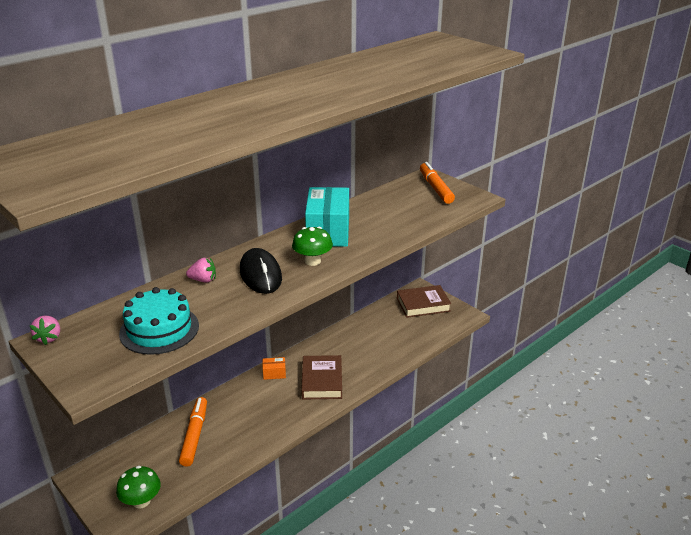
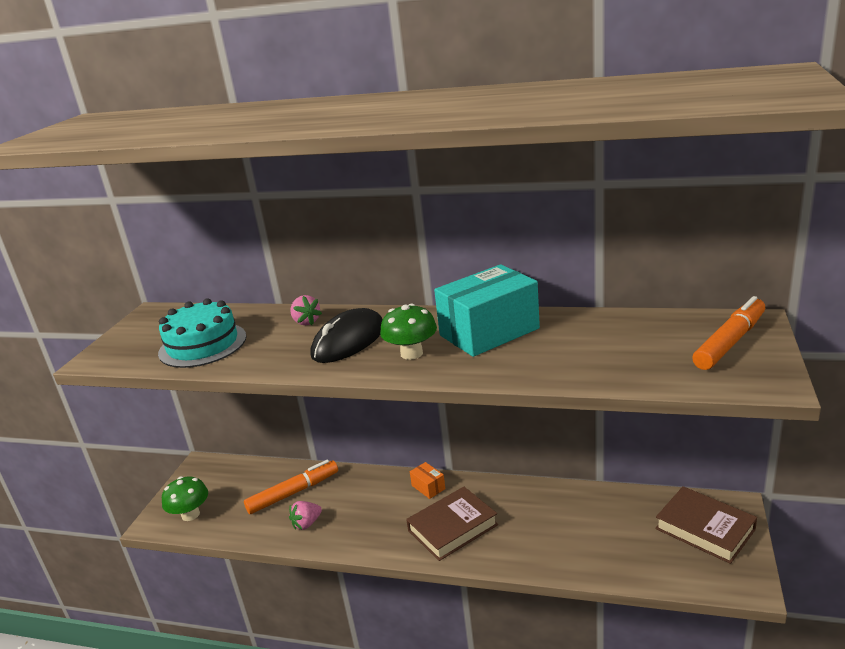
camera: 60 degrees right, 5 degrees down
(49, 338) = (156, 312): pink strawberry -> pink strawberry (307, 523)

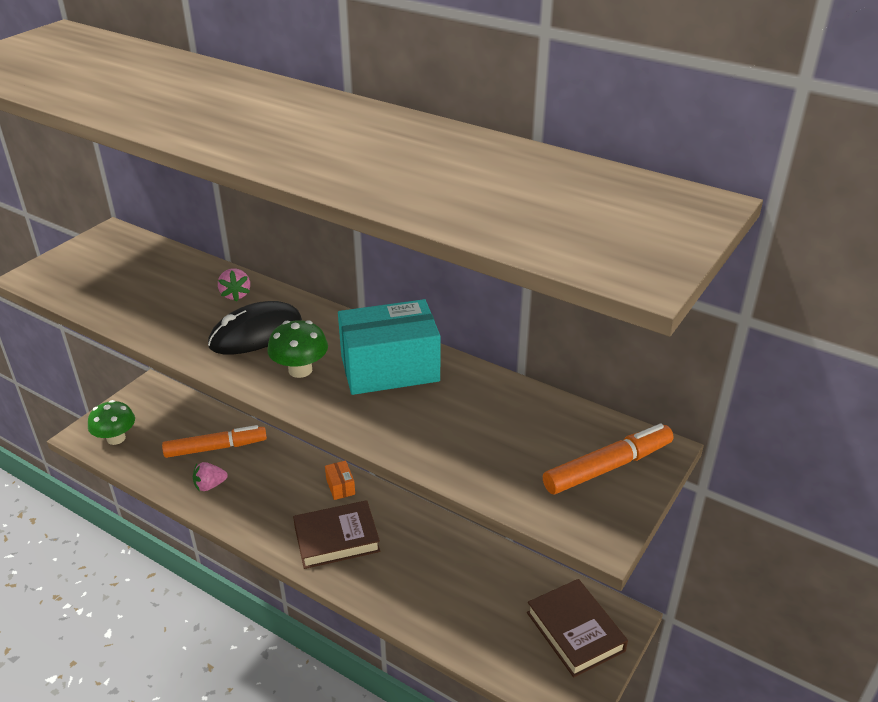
camera: 15 degrees right, 10 degrees up
(203, 345) = (129, 291): turquoise cake -> none

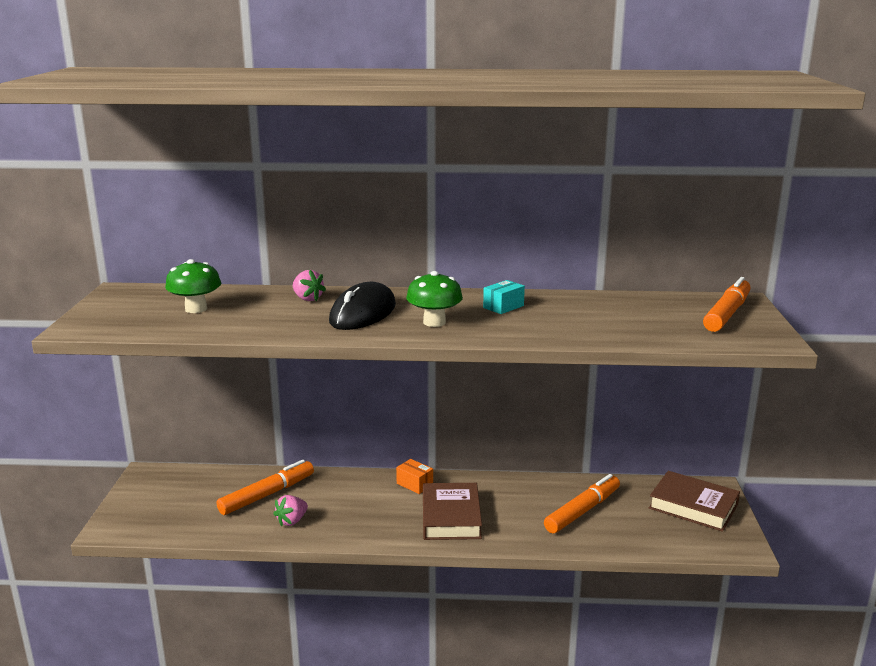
camera: 30 degrees left, 15 degrees down
(116, 438) = (152, 519): green mushroom -> green mushroom (196, 309)
(336, 539) = (451, 517): brown book -> brown book turned 45 degrees counterclockwise
(390, 368) = (503, 307): turquoise box -> turquoise box, size x0.43
(459, 586) = (582, 511): none -> orange marker

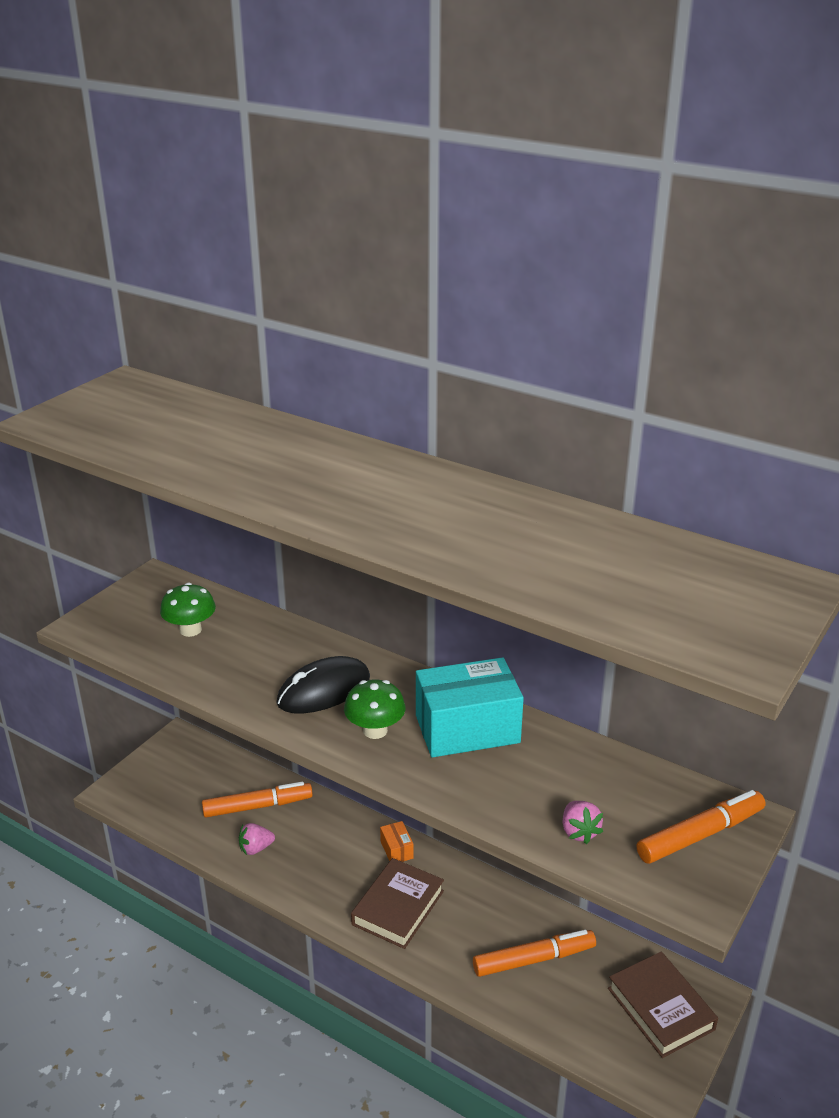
camera: 30 degrees right, 10 degrees up
(307, 299) = (296, 647): pink strawberry -> pink strawberry (579, 832)
(503, 307) = (467, 729): turquoise box -> turquoise box, size x2.35

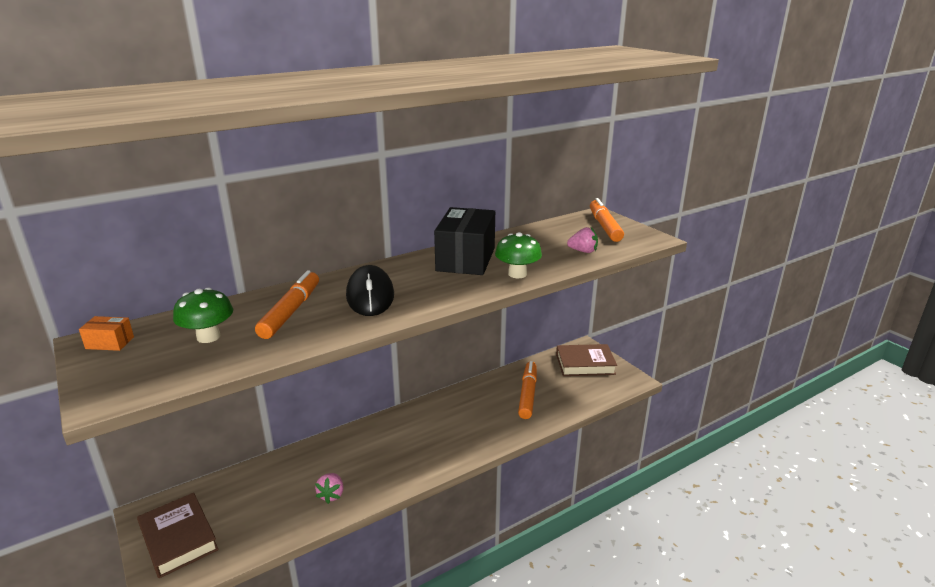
camera: 65 degrees left, 5 degrees down
(258, 806) = (286, 482): orange marker -> orange marker (291, 311)
(375, 730) = (436, 287): green mushroom -> green mushroom (517, 274)
(397, 850) = (398, 422): orange box -> orange box (110, 343)
(398, 908) = (449, 436): brown book -> brown book (178, 538)
(467, 729) = (465, 259): turquoise box -> black box

